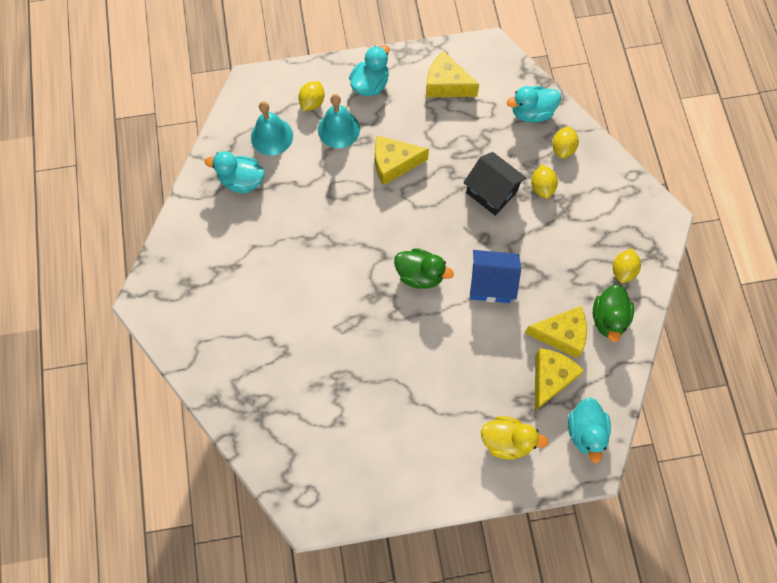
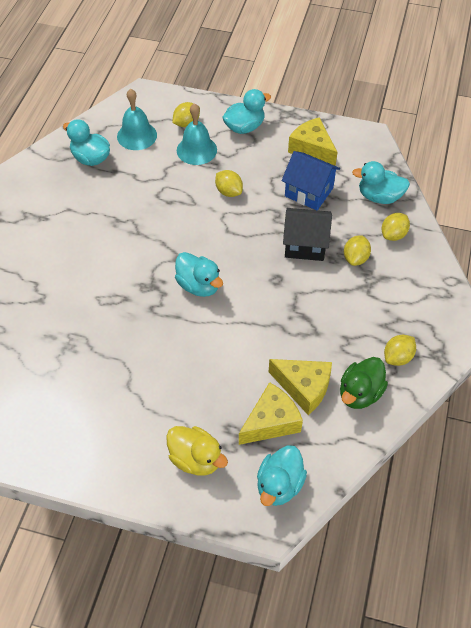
camera: 25 degrees right, 15 degrees down
(394, 164) = (229, 192): yellow cheese -> yellow lemon
(420, 275) = (199, 285): green duck -> turquoise duck
(491, 192) = (305, 245): black house -> black house turned 60 degrees counterclockwise
(491, 283) = (261, 318): blue house -> blue house (309, 192)

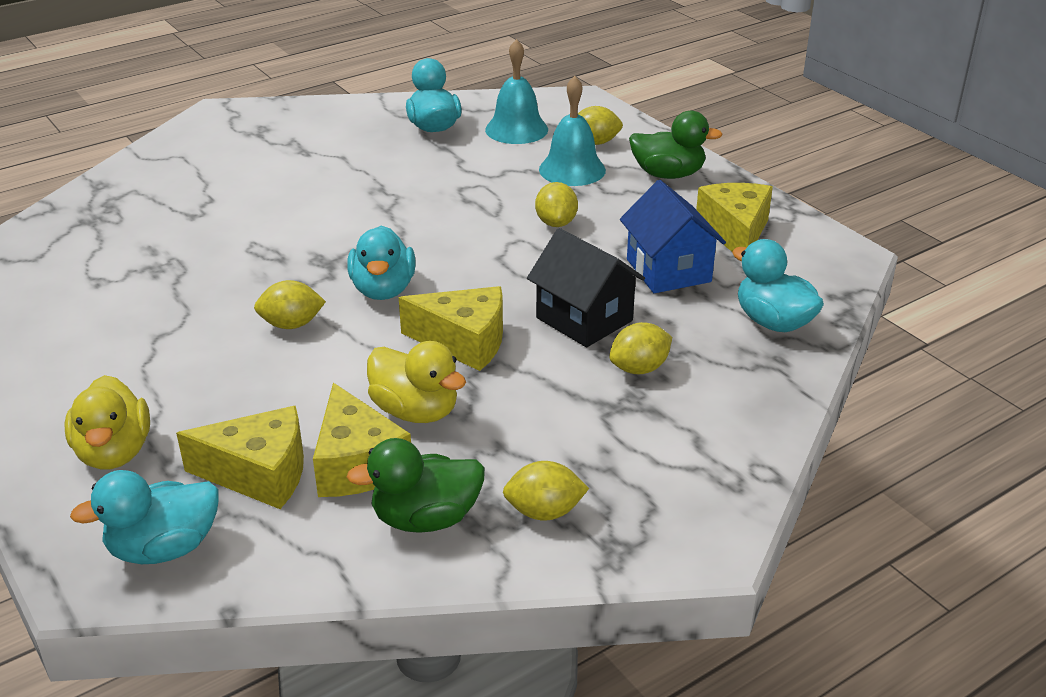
camera: 40 degrees right, 20 degrees down
(244, 127) = (668, 174): turquoise duck -> green duck
(270, 292) = (464, 342): none -> yellow cheese
(294, 344) = (415, 411): none -> yellow duck
(393, 235) = (737, 372): yellow lemon -> yellow lemon (291, 324)

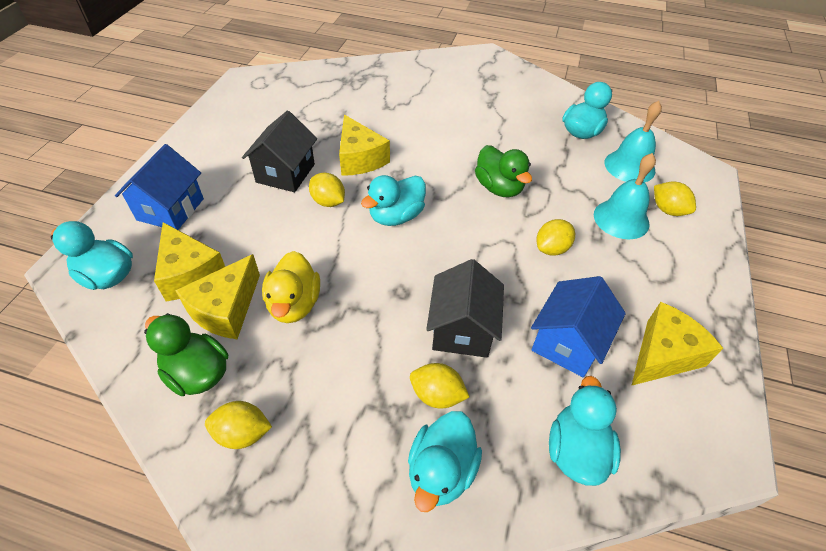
camera: 50 degrees right, 15 degrees up
(114, 452) = (170, 209): yellow duck -> blue house
(192, 335) = (285, 173): none -> black house
(464, 342) = (380, 284): yellow cheese -> yellow cheese (359, 158)
(544, 512) = (242, 433): yellow lemon -> yellow lemon turned 45 degrees counterclockwise
(668, 174) = (683, 271): green duck -> green duck (499, 188)
(718, 402) = (441, 471): none -> turquoise duck

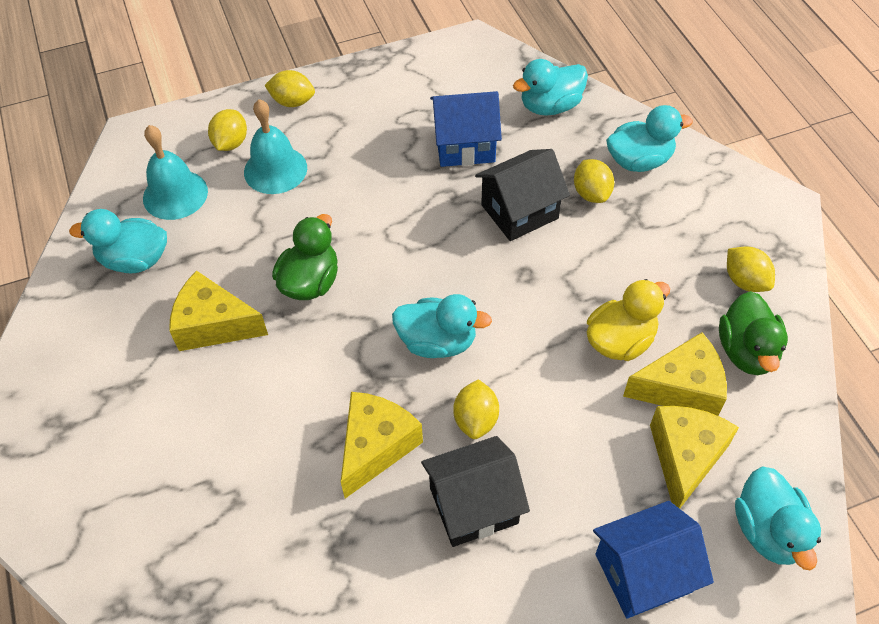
camera: 125 degrees left, 5 degrees up
(552, 248) = (366, 200): yellow lemon -> yellow lemon (292, 102)
(663, 355) = (421, 92): yellow cheese -> yellow cheese (214, 325)

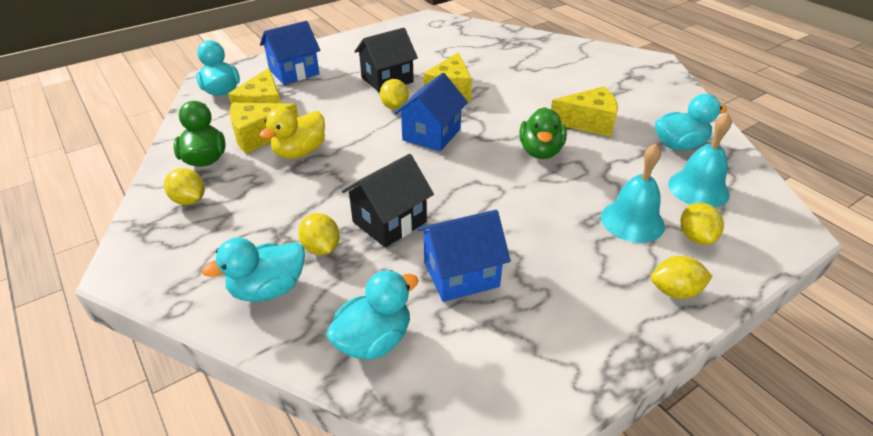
camera: 165 degrees right, 15 degrees down
(437, 342) = (431, 135): turquoise duck -> blue house

